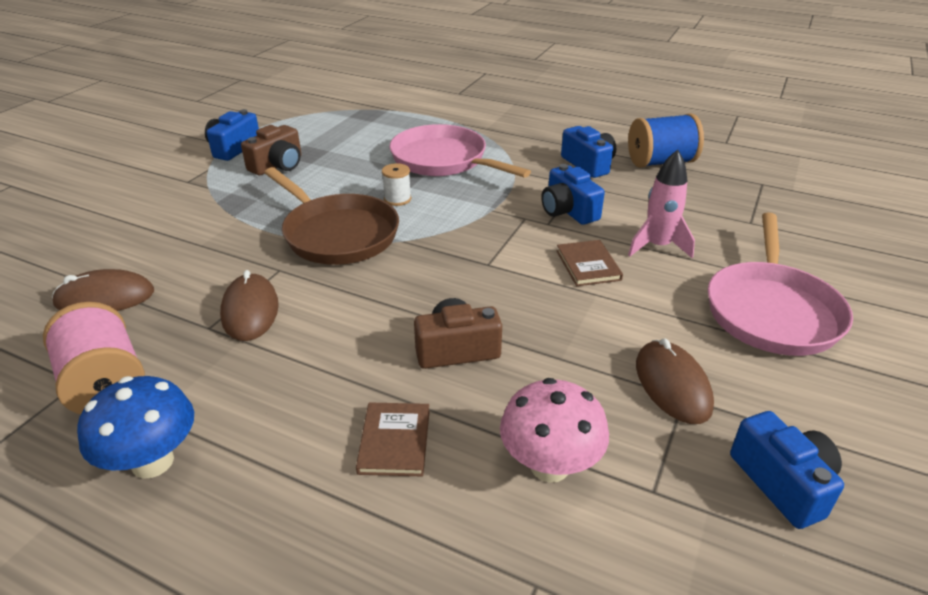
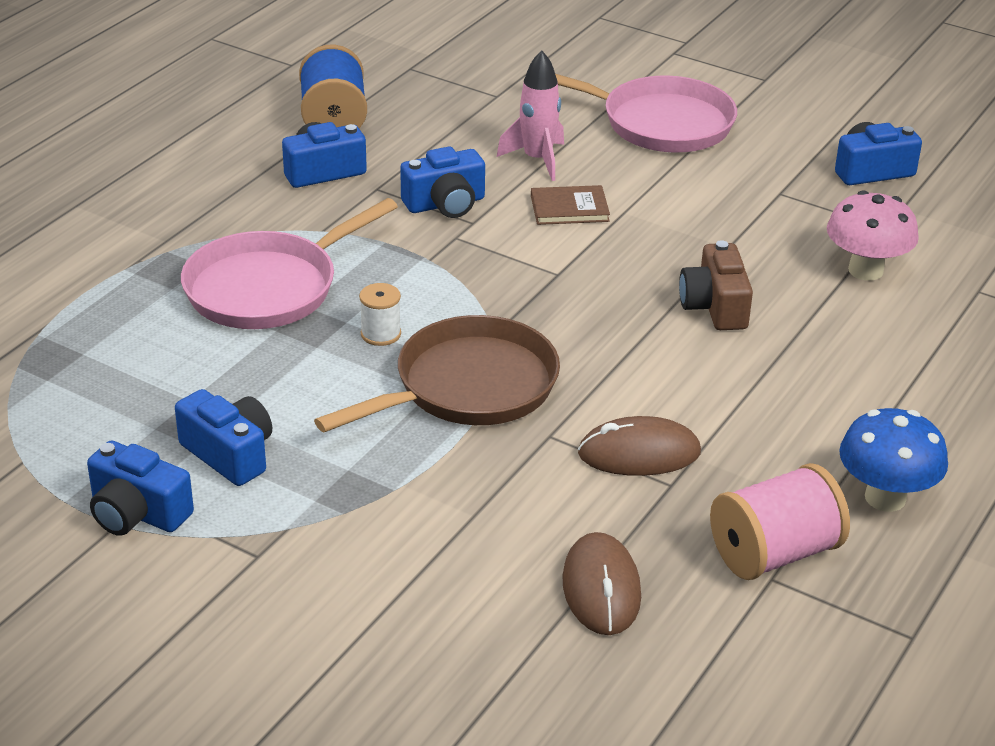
camera: 85 degrees left, 0 degrees up
(278, 165) = (229, 454): brown camera -> blue camera
(394, 441) = (845, 349): brown book -> none
(672, 385) = (765, 195): brown mouse -> none

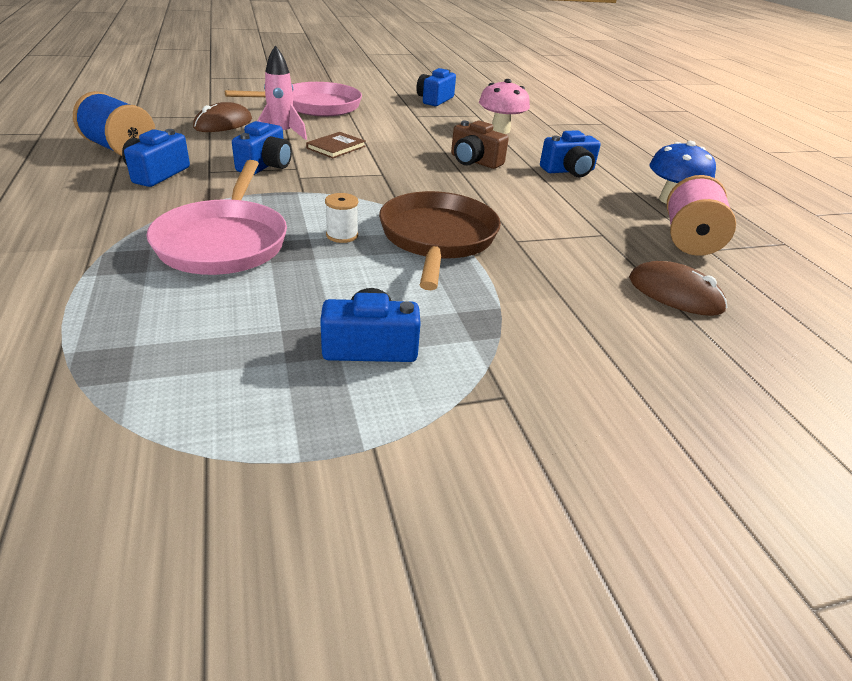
camera: 50 degrees left, 0 degrees up
(137, 513) = (375, 427): blue camera -> blue camera (569, 171)
(639, 453) = (565, 228): brown mouse -> brown mouse (223, 124)

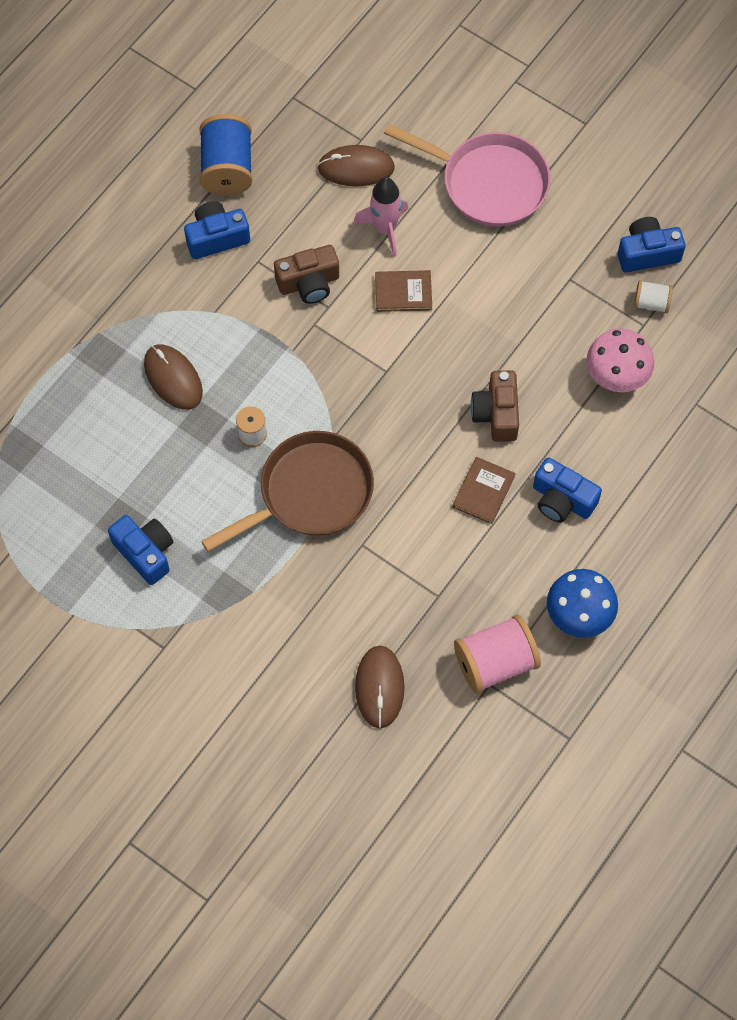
camera: 55 degrees right, 30 degrees up
(224, 242) = (173, 378): pink pan -> brown mouse
(265, 165) = (309, 283): blue camera -> brown camera
(466, 109) = (651, 303): none -> white spool
(529, 186) = (483, 491): none -> brown book

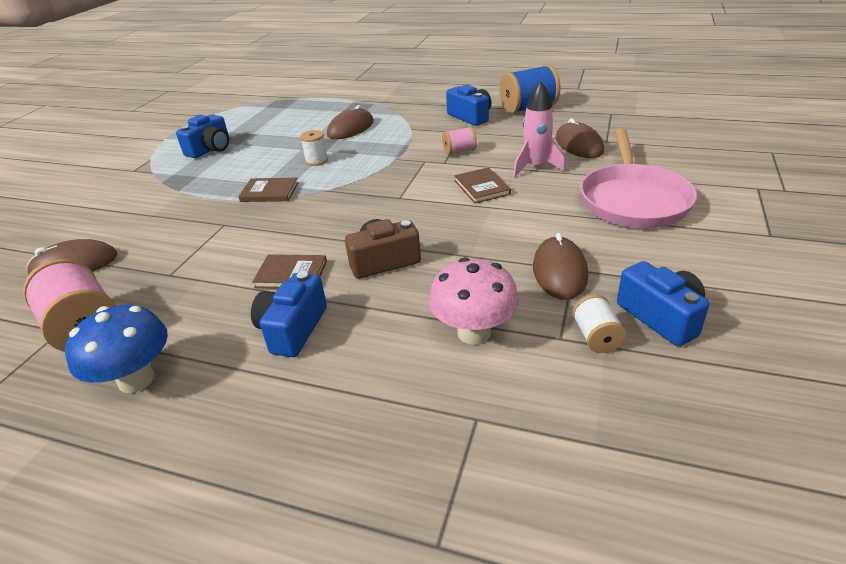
camera: 75 degrees right, 30 degrees down
(309, 283) = (459, 151): brown camera -> pink spool
(310, 493) = (269, 192): brown pan -> brown book
(568, 290) = (559, 271): none -> brown mouse

